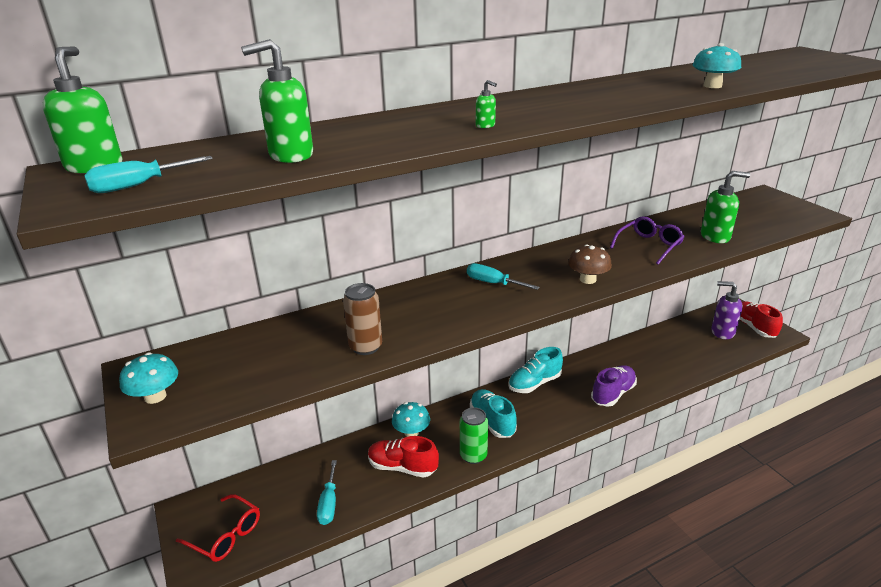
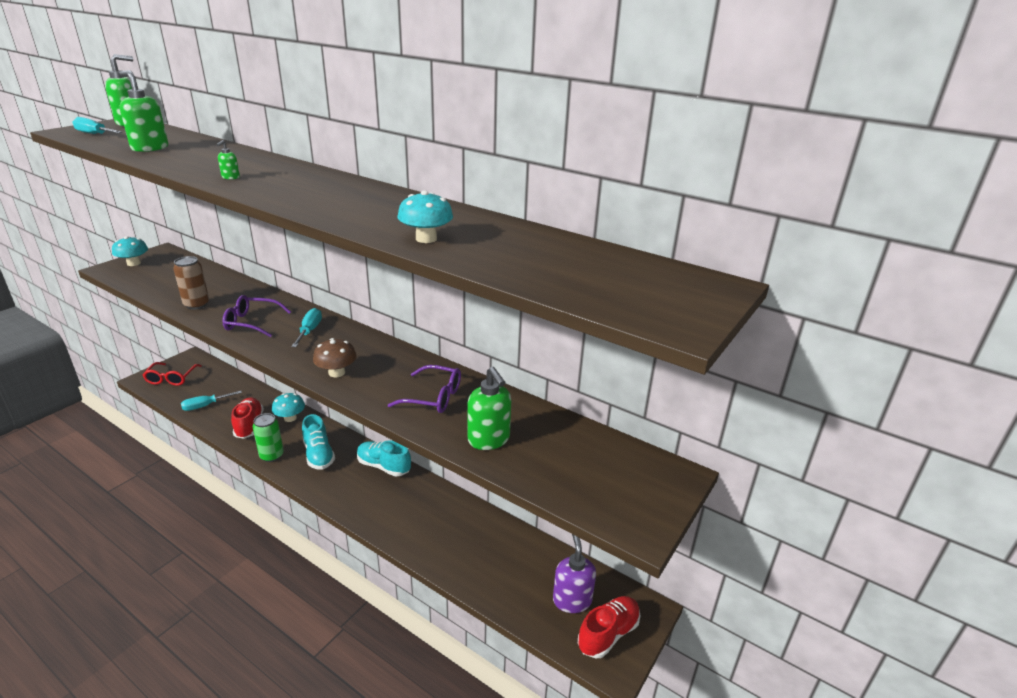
camera: 60 degrees right, 0 degrees up
(448, 313) = (251, 323): none -> purple glasses
(492, 421) = (319, 455): turquoise shoe -> turquoise shoe turned 120 degrees clockwise
(613, 394) = (392, 522): purple shoe -> none

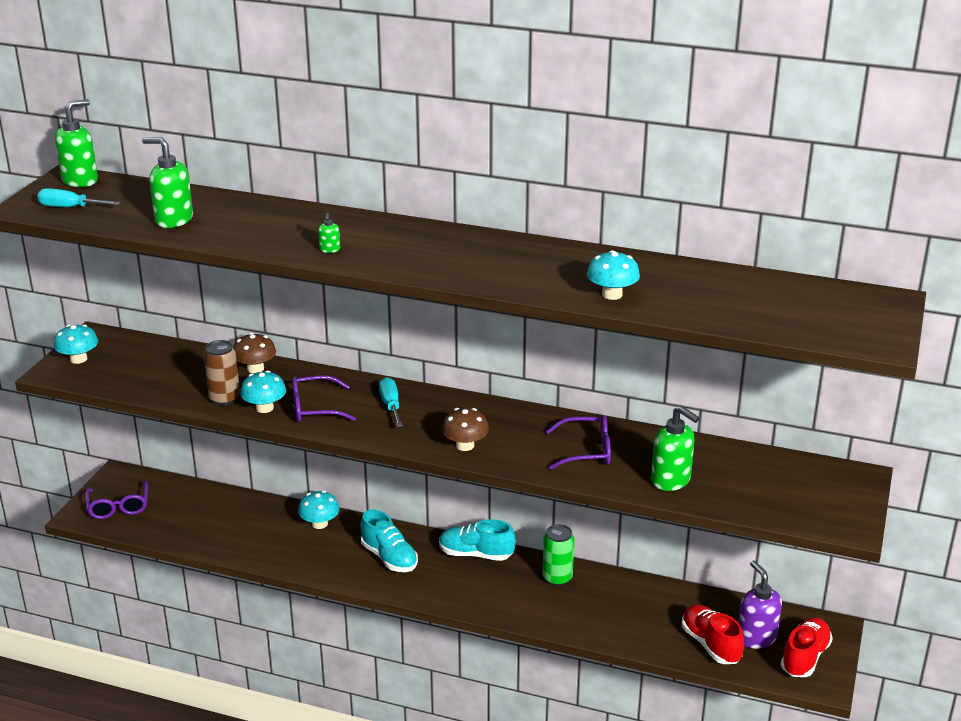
camera: 15 degrees left, 0 degrees up
(171, 378) = (118, 507): red glasses -> purple glasses
(205, 406) = (197, 531): turquoise screwdriver -> none
(217, 316) = (264, 408): none -> turquoise mushroom
(240, 288) = (255, 368): none -> brown mushroom
(249, 425) = (275, 542): red shoe -> red shoe (710, 644)
(272, 456) = (333, 570): green can -> green can (557, 578)

